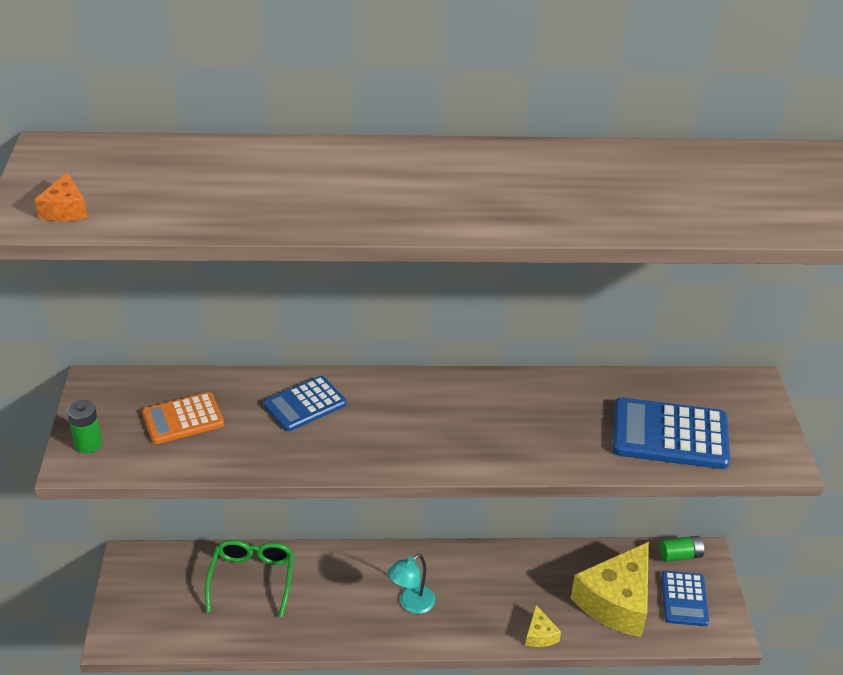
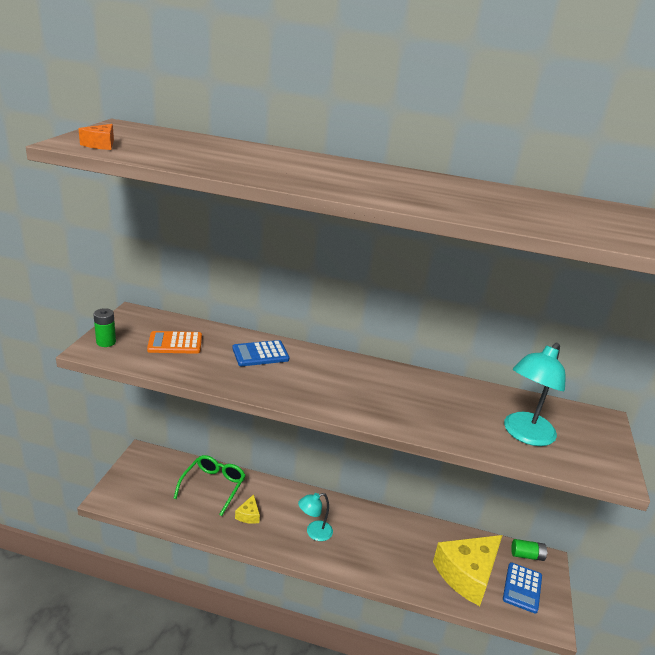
camera: 15 degrees right, 10 degrees down
(540, 634) = (401, 581): yellow cheese -> yellow cheese (248, 515)
(670, 435) = (524, 435): blue calculator -> turquoise lamp

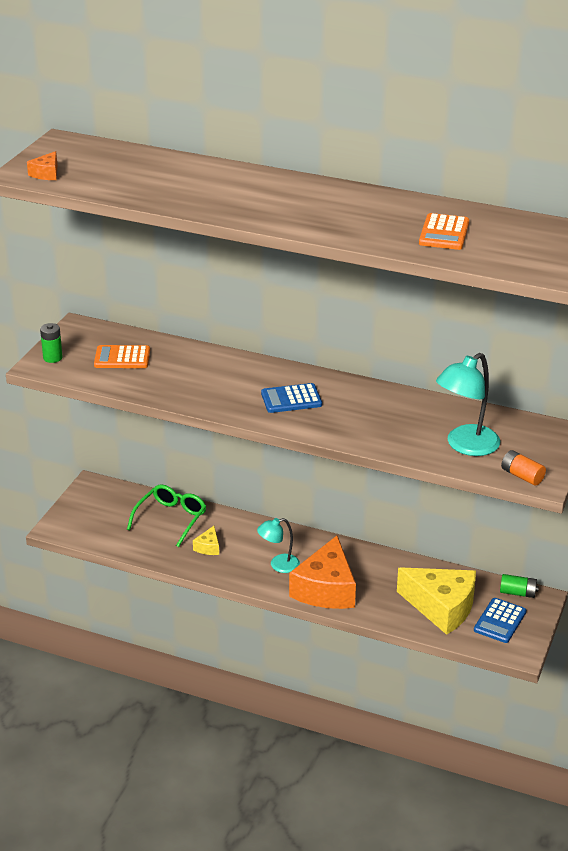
camera: 10 degrees right, 5 degrees up
(260, 354) = (210, 368): blue calculator -> blue calculator (291, 399)
(360, 558) = (326, 589): none -> orange cheese
(467, 574) = (441, 607): yellow cheese -> yellow cheese turned 120 degrees counterclockwise
(542, 212) = (444, 233): none -> orange calculator
(594, 468) = (522, 476): none -> orange battery

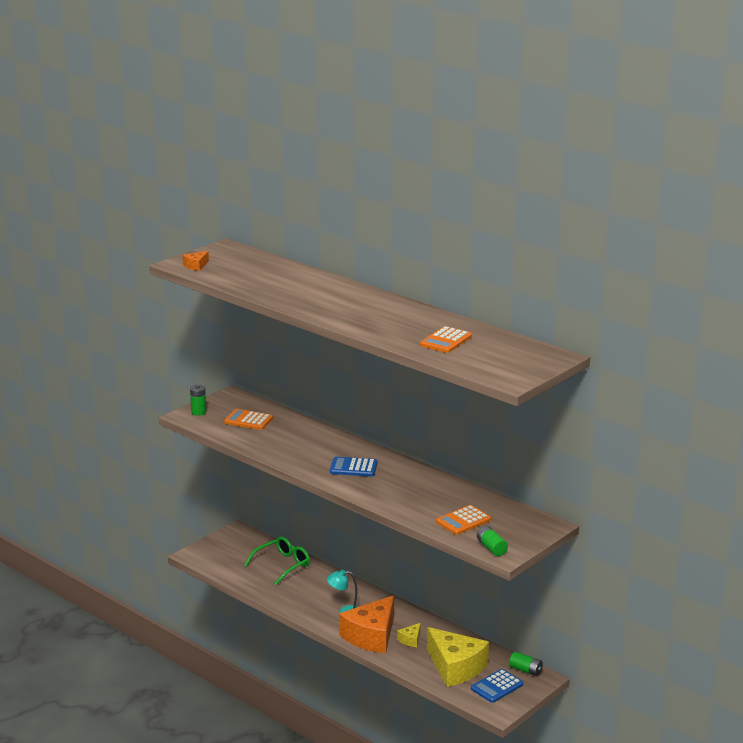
camera: 20 degrees right, 10 degrees down
(208, 547) = (298, 590): yellow cheese -> yellow cheese (410, 640)
(465, 446) = (463, 521): turquoise lamp -> orange calculator
(522, 476) = (491, 548): orange battery -> green battery

